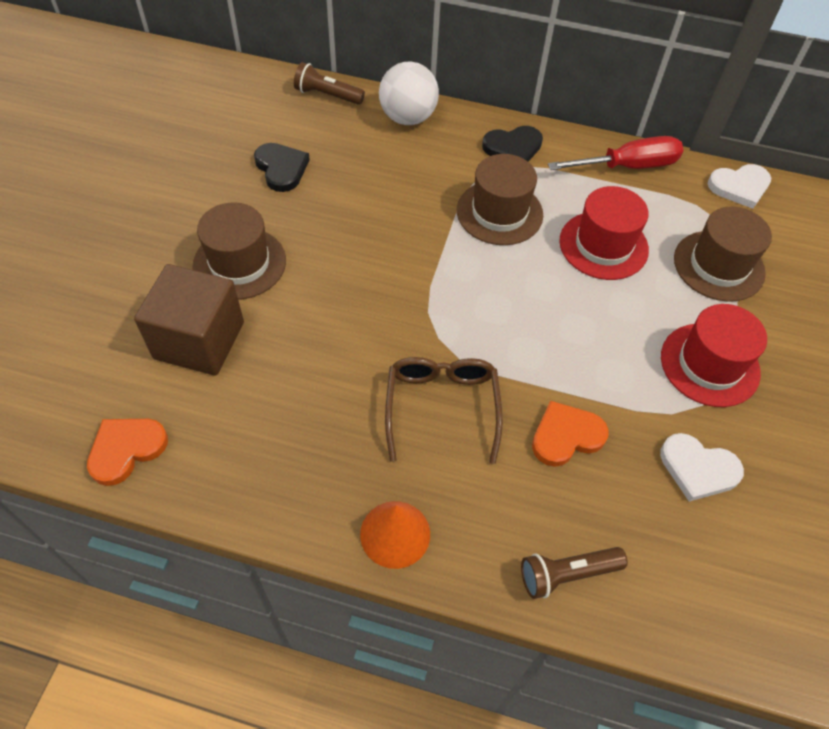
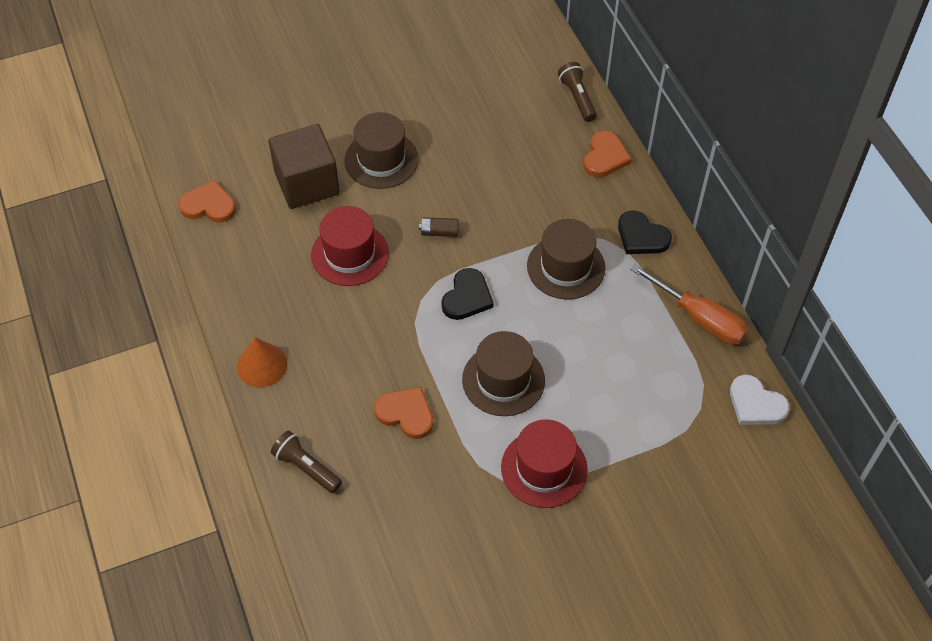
camera: 55 degrees right, 0 degrees up
(281, 168) = (481, 123): black heart -> black heart (467, 297)
(373, 274) = (439, 232): none -> brown battery
(408, 118) = (605, 157): white ball -> orange heart
(442, 406) = (369, 334): brown glasses -> none
(603, 245) = (597, 346): red hat -> red hat (350, 254)
(627, 166) = (699, 318): red screwdriver -> orange screwdriver
(698, 469) = (445, 502): white heart -> none
(718, 266) = (649, 430): brown hat -> brown hat (503, 380)

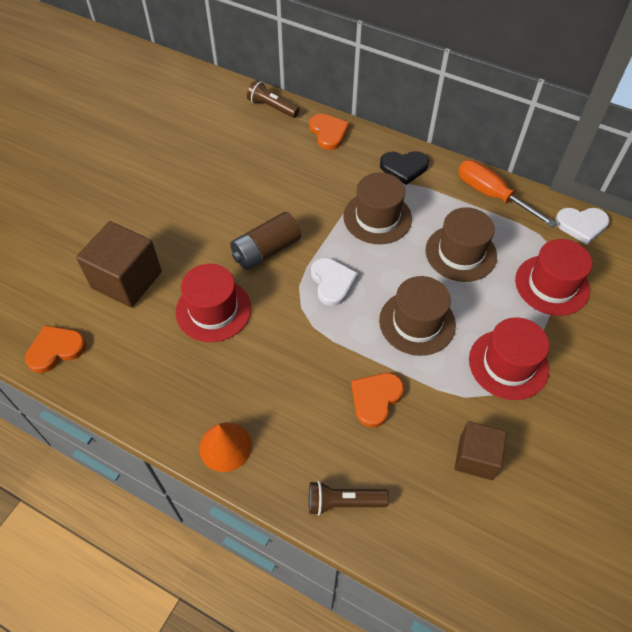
camera: 40 degrees left, 0 degrees up
(381, 160) = (171, 227): brown hat -> brown hat (460, 253)
(406, 414) = (375, 399): orange heart -> orange heart turned 45 degrees counterclockwise
(437, 515) = (476, 458): none -> brown cube
(439, 232) = (266, 250): brown battery -> brown battery, size x1.90
(467, 297) = (332, 282): black heart -> white heart
(661, 434) = (552, 285): none -> red hat
(699, 318) = (492, 195): orange screwdriver -> orange screwdriver turned 135 degrees counterclockwise

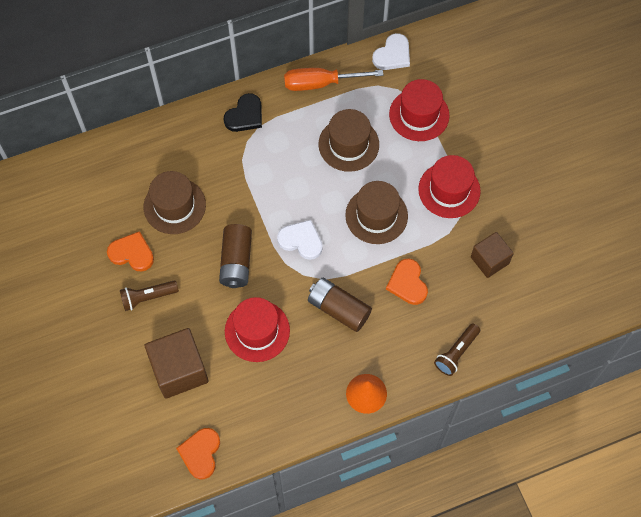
camera: 50 degrees left, 10 degrees up
(272, 107) = (97, 154): brown flashlight -> brown flashlight (148, 297)
(293, 358) = (338, 309): none -> brown battery
(328, 133) = (163, 136): orange heart -> orange heart (132, 253)
(377, 217) = (273, 169): brown hat -> brown hat (174, 206)

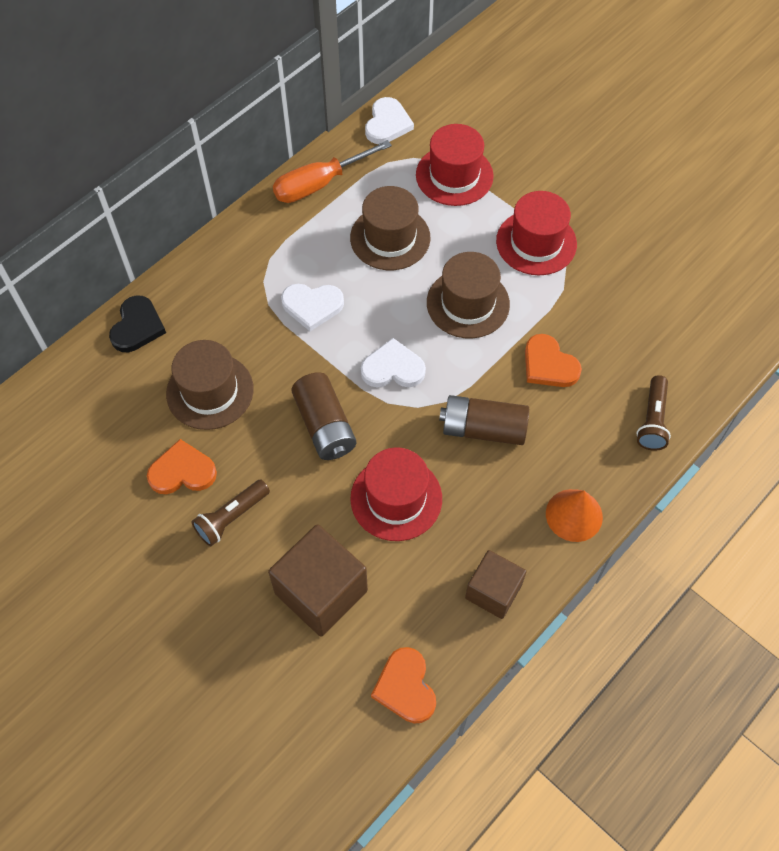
camera: 25 degrees left, 5 degrees down
(245, 115) = (245, 253): black heart -> black heart (137, 326)
(270, 173) = (312, 306): none -> white heart
(489, 260) = (628, 300): brown cube -> brown cube (493, 591)

